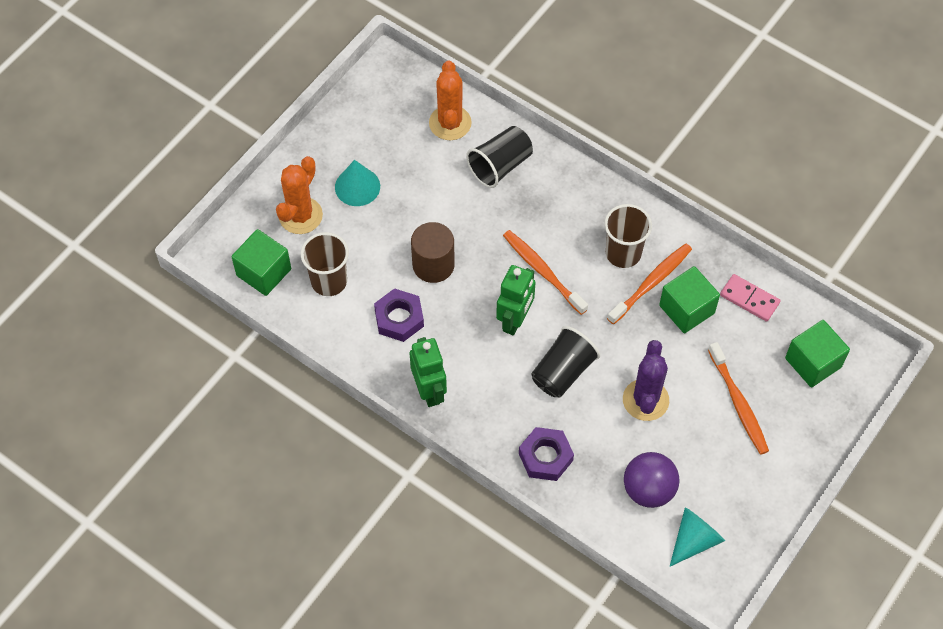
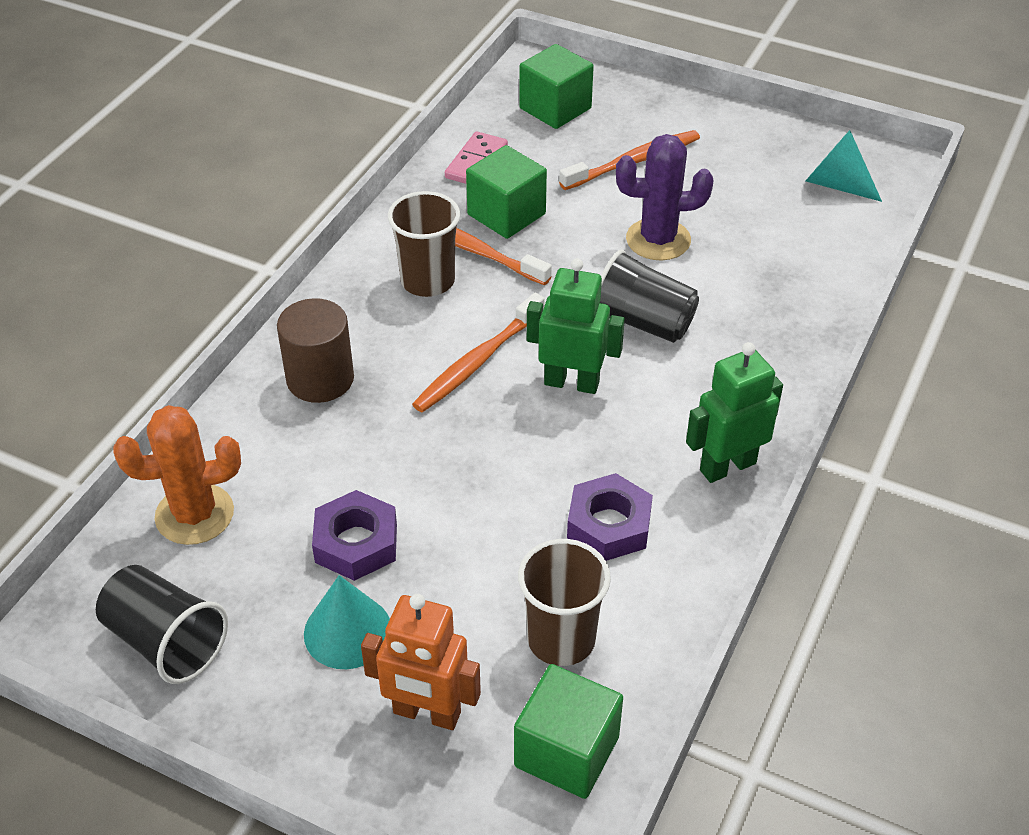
camera: 100 degrees left, 15 degrees down
(300, 216) = (426, 713): orange cactus -> orange robot
(433, 265) = (494, 495): brown cylinder -> brown cylinder (320, 379)
(500, 166) = (283, 435): black cup -> black cup (166, 641)
(545, 457) = (783, 325): purple nut -> purple nut (356, 543)
(648, 490) = (787, 226): purple ball -> none

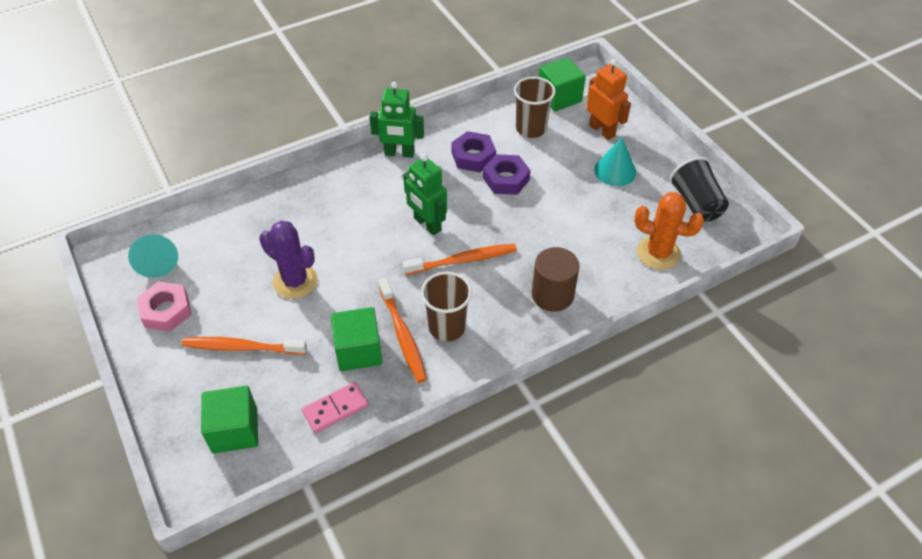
camera: 145 degrees left, 5 degrees up
(356, 543) = (588, 203): purple nut -> purple nut (506, 179)
(642, 322) = (359, 237): black cup -> none
(755, 152) = (166, 311): none -> pink nut

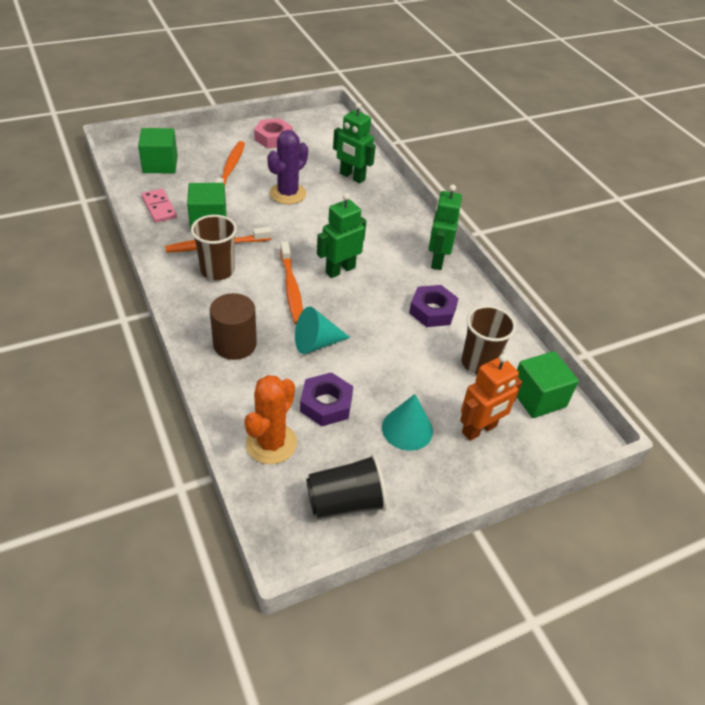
camera: 90 degrees right, 5 degrees down
(157, 261) = (321, 134): turquoise cone -> turquoise cone (316, 343)
(256, 225) = (352, 177): none -> green robot
(506, 179) = (397, 331): purple nut -> purple nut (326, 404)

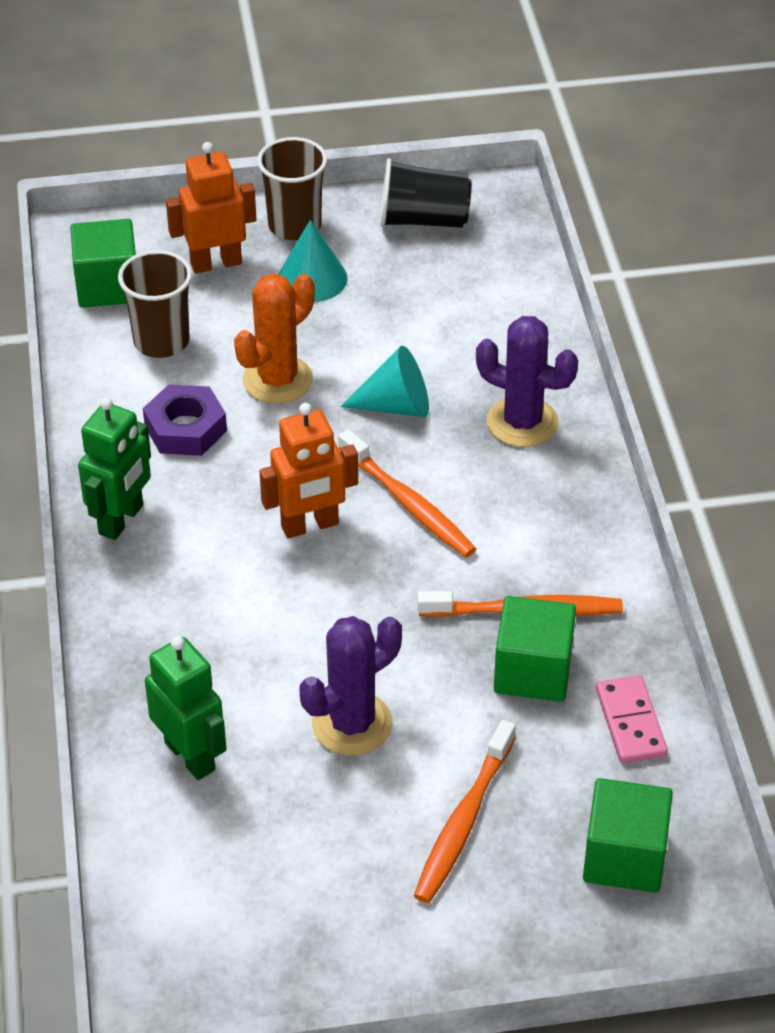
camera: 160 degrees left, 0 degrees up
(217, 271) = (531, 555): brown cup -> brown cup (294, 225)
(235, 344) = (522, 422): brown cylinder -> purple cactus
(271, 443) = (497, 290): orange cactus -> orange cactus (277, 380)
(273, 138) = (335, 920): pink nut -> none
(291, 288) = (408, 503): orange toothbrush -> orange toothbrush turned 135 degrees clockwise
(326, 404) = (410, 323): purple nut -> none
(340, 270) = (310, 525): green robot -> orange robot

